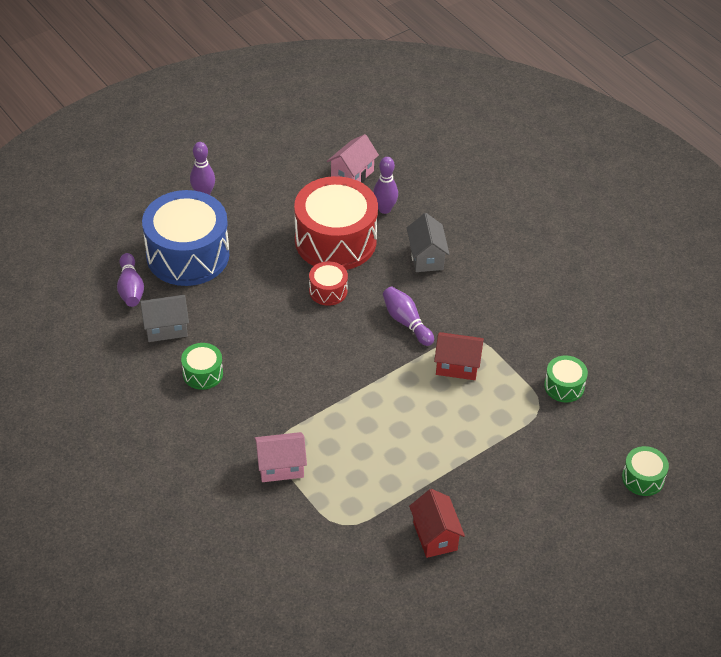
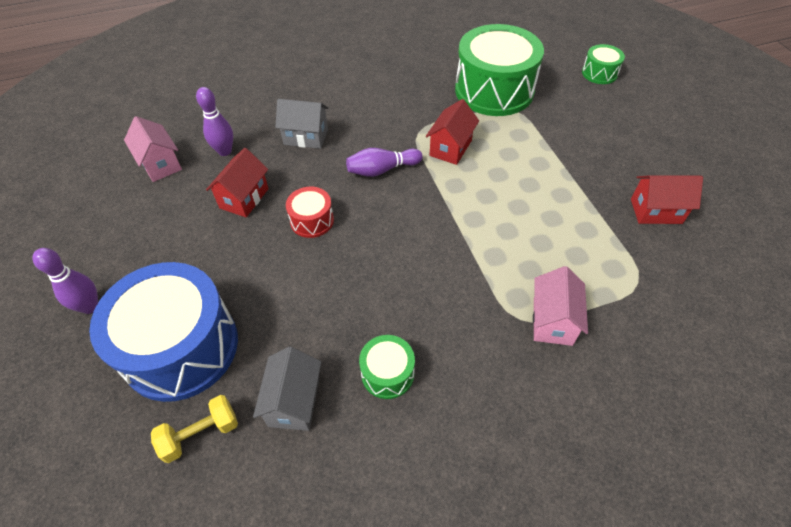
camera: 70 degrees left, 5 degrees up
(130, 288) = (201, 434): purple bowling pin -> yellow dumbbell
(335, 240) = (244, 198): red drum -> red house
(564, 386) = (494, 90): green drum -> green drum, size x2.20

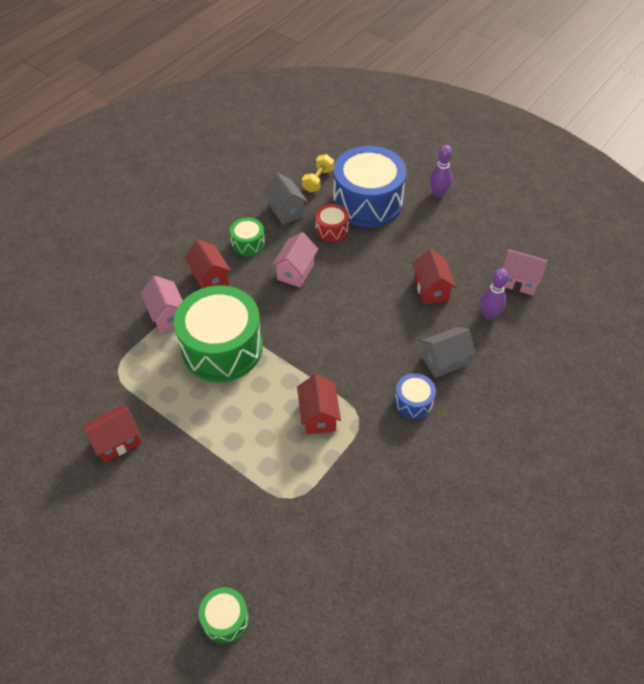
camera: 145 degrees right, 0 degrees up
(312, 220) = (369, 299): red drum -> red drum (331, 230)
(360, 295) = (295, 271): none -> pink house
(363, 122) = (413, 402): none -> blue drum
(382, 170) = (357, 364): purple bowling pin -> none
(471, 345) = (210, 278): none -> red house
(494, 90) = (325, 516): green drum -> green drum (222, 348)

